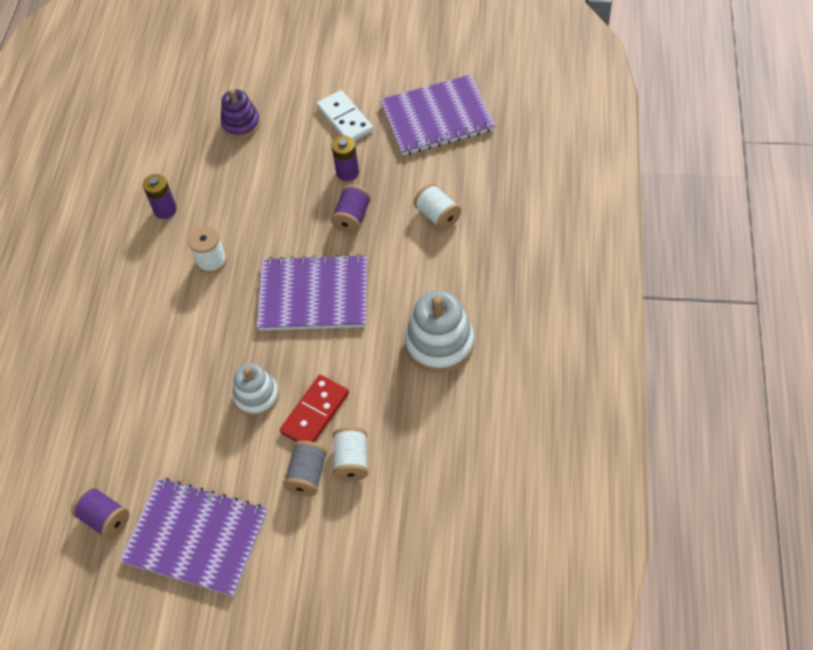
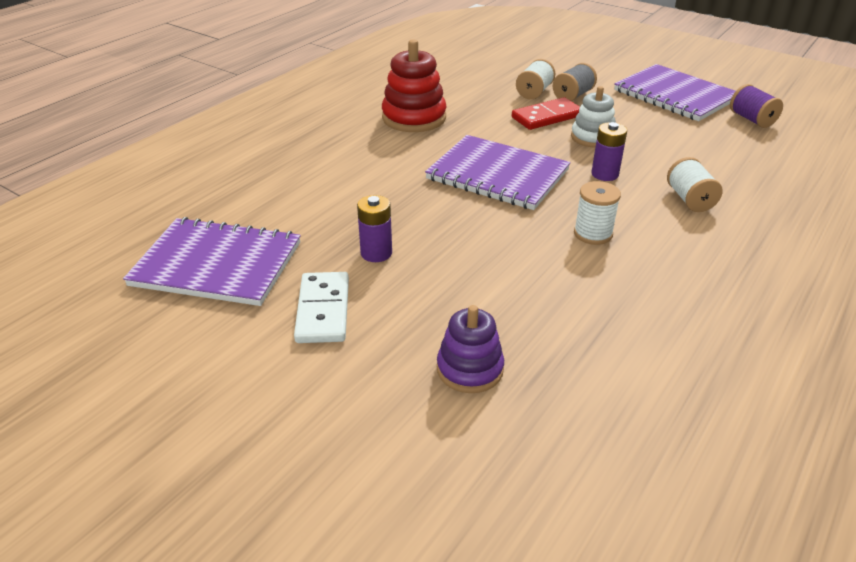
camera: 155 degrees left, 20 degrees down
(165, 210) = (634, 303): purple battery -> purple battery (604, 174)
(352, 218) = (409, 213): purple spool -> none
(437, 216) = (324, 185): white spool -> white spool (689, 199)
(439, 343) = (414, 118): white stacking toy -> red stacking toy

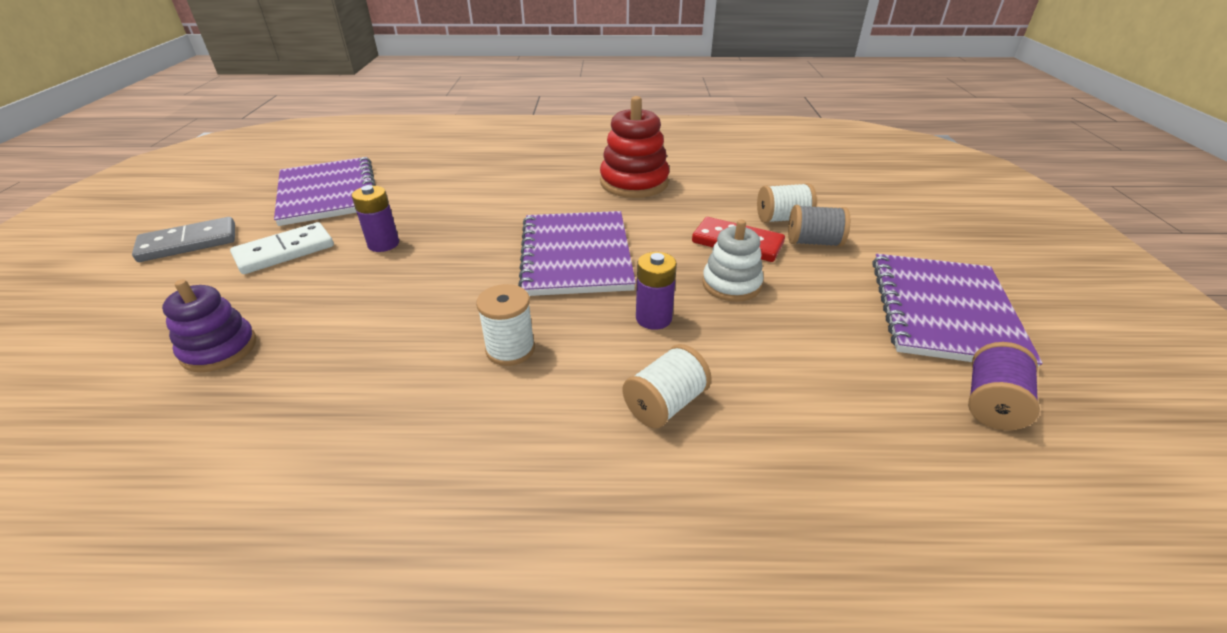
camera: 55 degrees right, 0 degrees up
(220, 373) = (188, 243): none -> grey domino

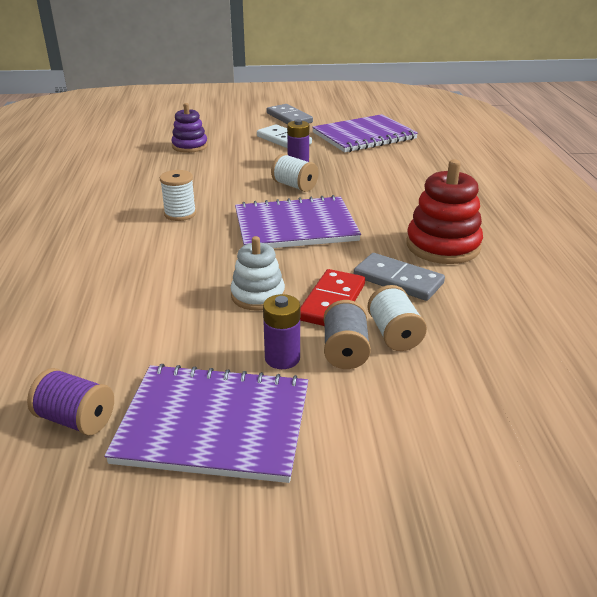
camera: 85 degrees right, 5 degrees down
(653, 318) = (210, 260): purple battery -> purple battery (282, 358)
(665, 404) = (118, 266): white spool -> white spool (294, 186)
(695, 208) = (398, 280): none -> grey domino

